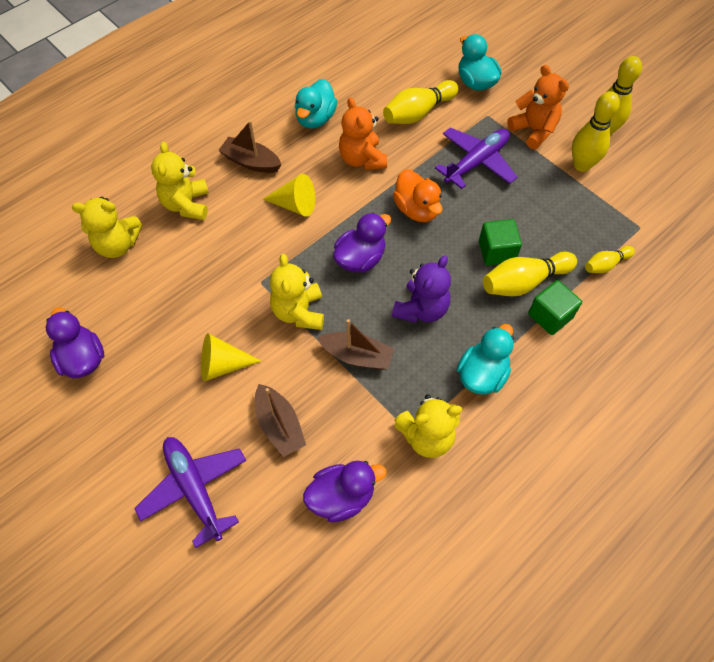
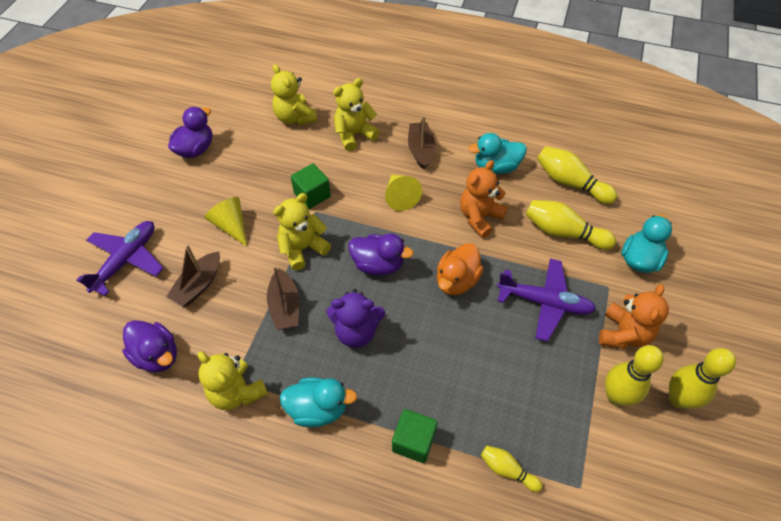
camera: 60 degrees right, 5 degrees down
(496, 251) = (455, 364): green cube -> green cube (312, 195)
(524, 282) = (437, 402): yellow bowling pin -> yellow bowling pin (570, 183)

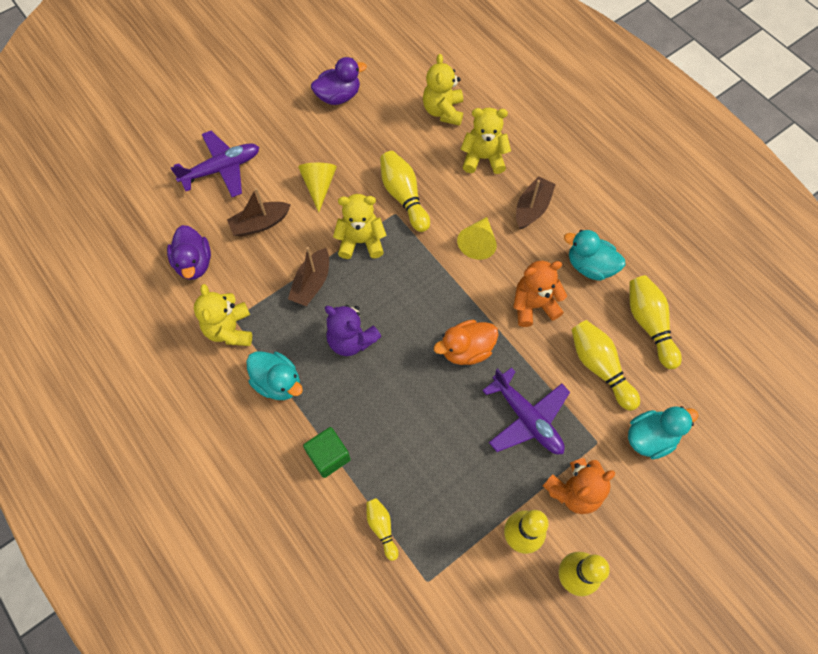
camera: 35 degrees right, 10 degrees up
(312, 195) = (404, 196): green cube -> yellow bowling pin
(378, 264) = (411, 294): purple duck -> none

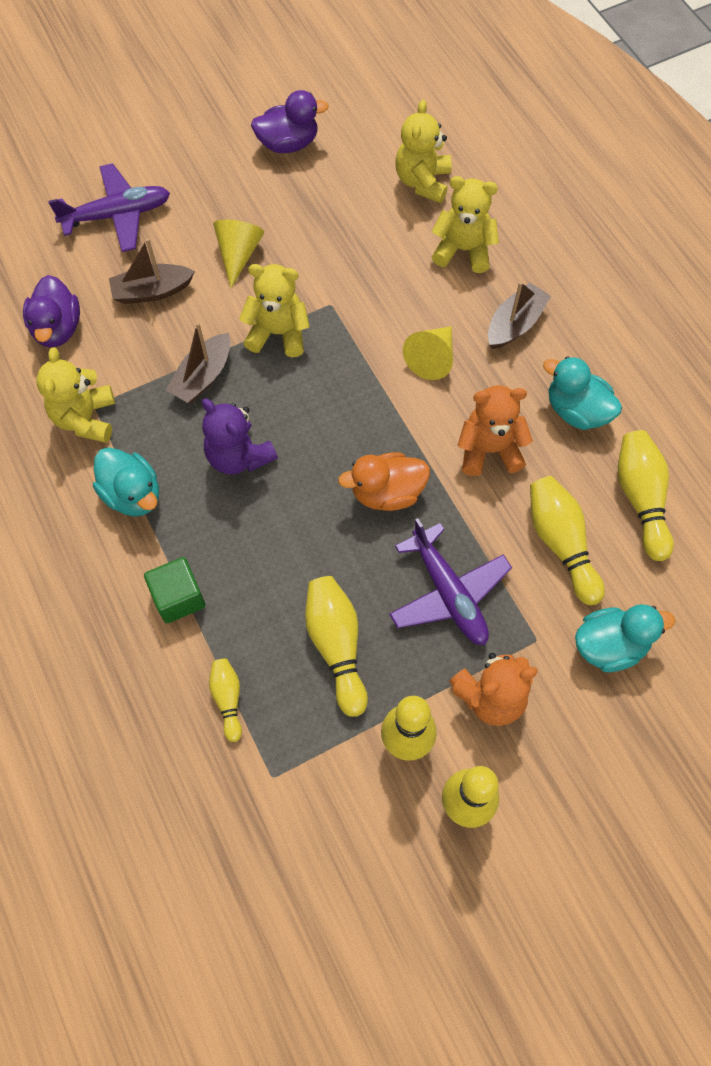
camera: 10 degrees right, 0 degrees up
(404, 196) = (346, 284): yellow bowling pin -> yellow bowling pin (336, 646)

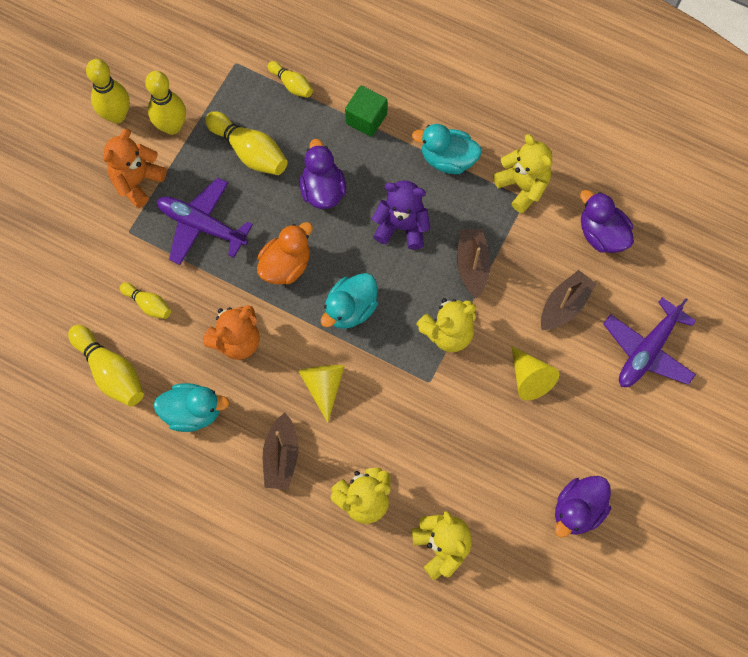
camera: 145 degrees right, 5 degrees up
(289, 547) = (323, 190): none -> purple duck
(561, 543) = (148, 304): yellow bowling pin -> yellow bowling pin, size x0.58
(610, 645) = (80, 257): turquoise duck -> turquoise duck (350, 309)

